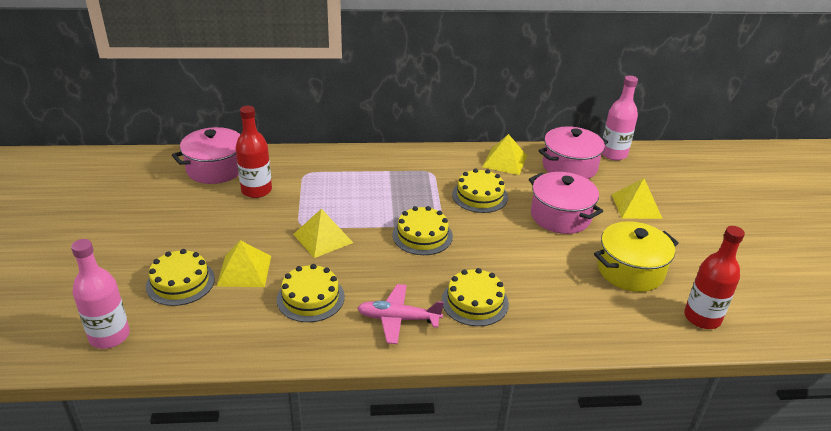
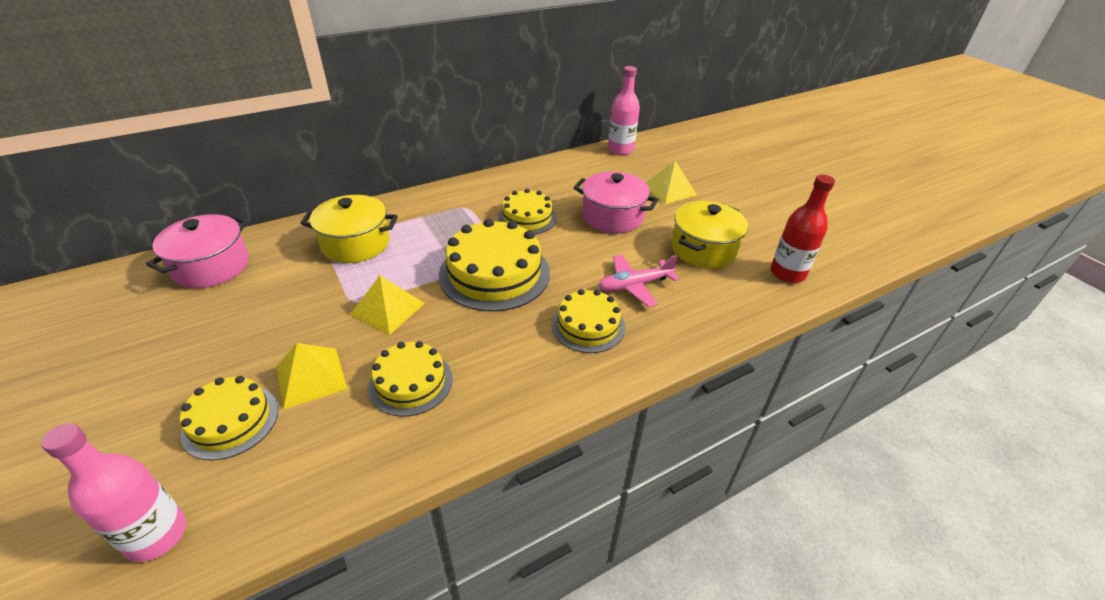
camera: 25 degrees left, 5 degrees up
(256, 190) = (278, 277): red bottle -> none
(326, 179) = (356, 244): none -> yellow pot
(398, 319) = (522, 372): pink plane -> pink plane (634, 285)
(422, 235) = (494, 273): yellow cake -> yellow cake, size x1.66
(505, 161) = (530, 179): yellow pyramid -> none
(569, 166) = (591, 169): pink pot -> none

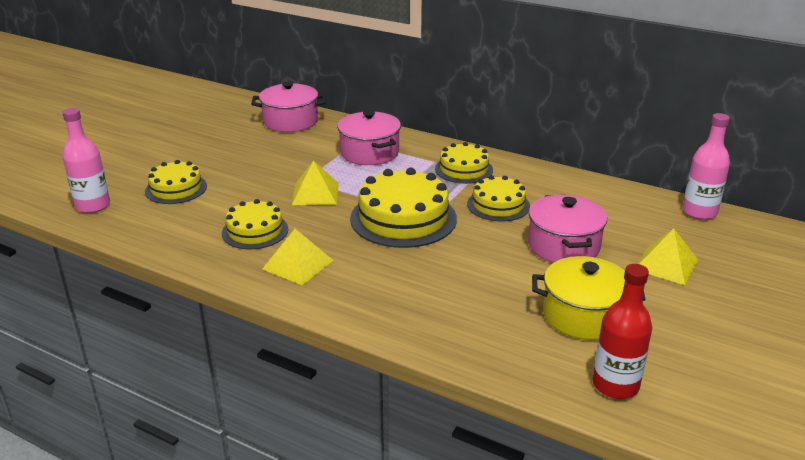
camera: 60 degrees right, 10 degrees down
(311, 377) = (228, 196): yellow pyramid -> yellow pyramid (297, 264)
(356, 244) = (369, 153): yellow pot -> pink pot
(588, 325) = (388, 283): yellow cake -> yellow cake (464, 169)
(634, 285) = (470, 290): pink plane -> none

